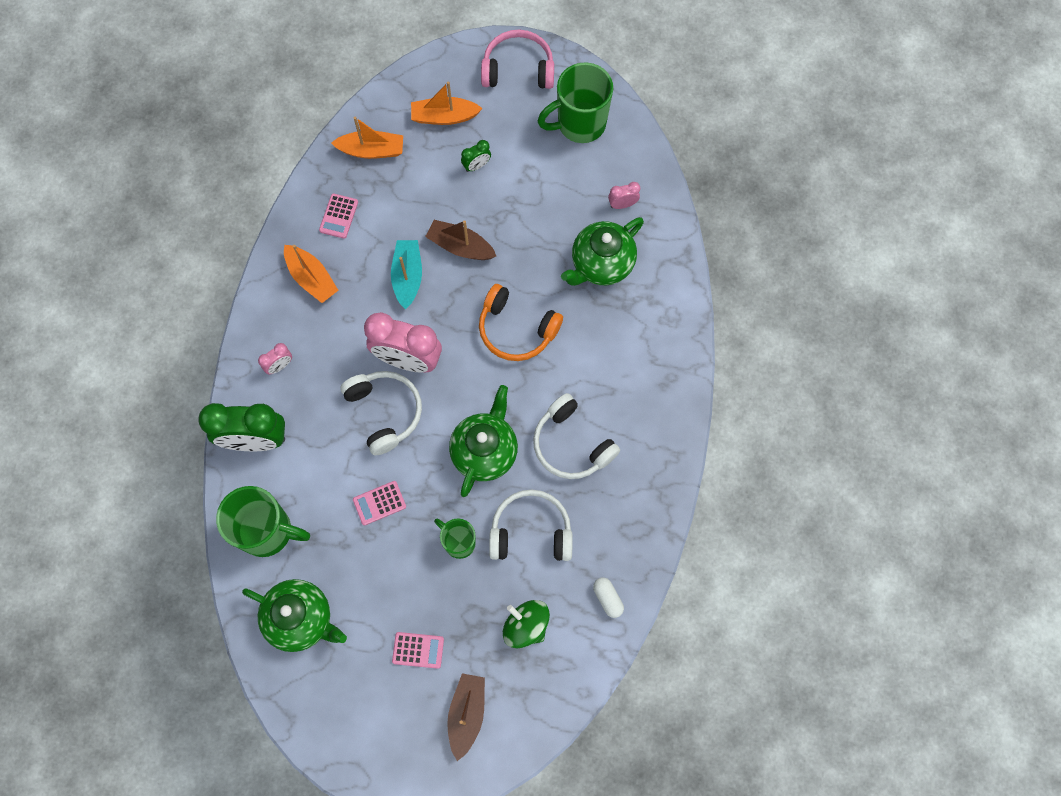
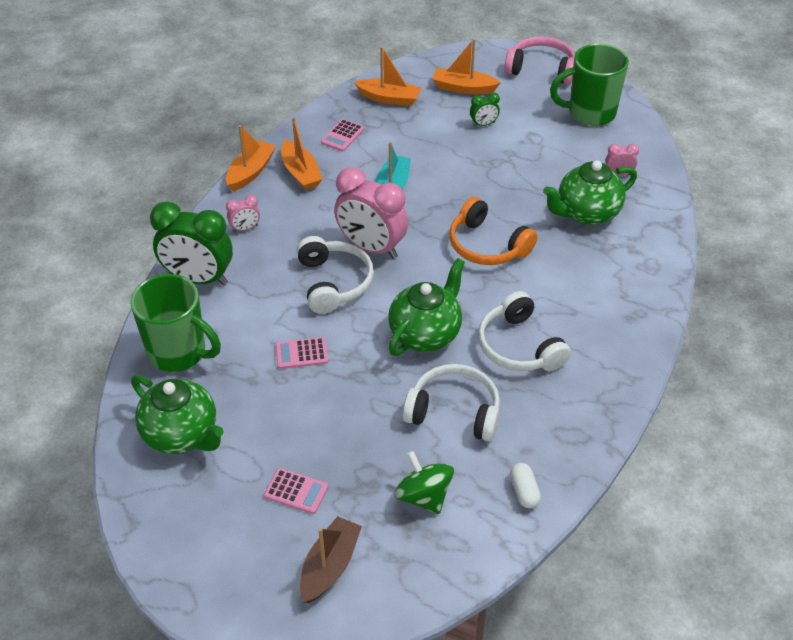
camera: 15 degrees right, 25 degrees down
(261, 289) = (250, 172): none -> orange boat
(458, 542) = (373, 404): green mug -> none
(460, 246) = (450, 176): brown boat -> none

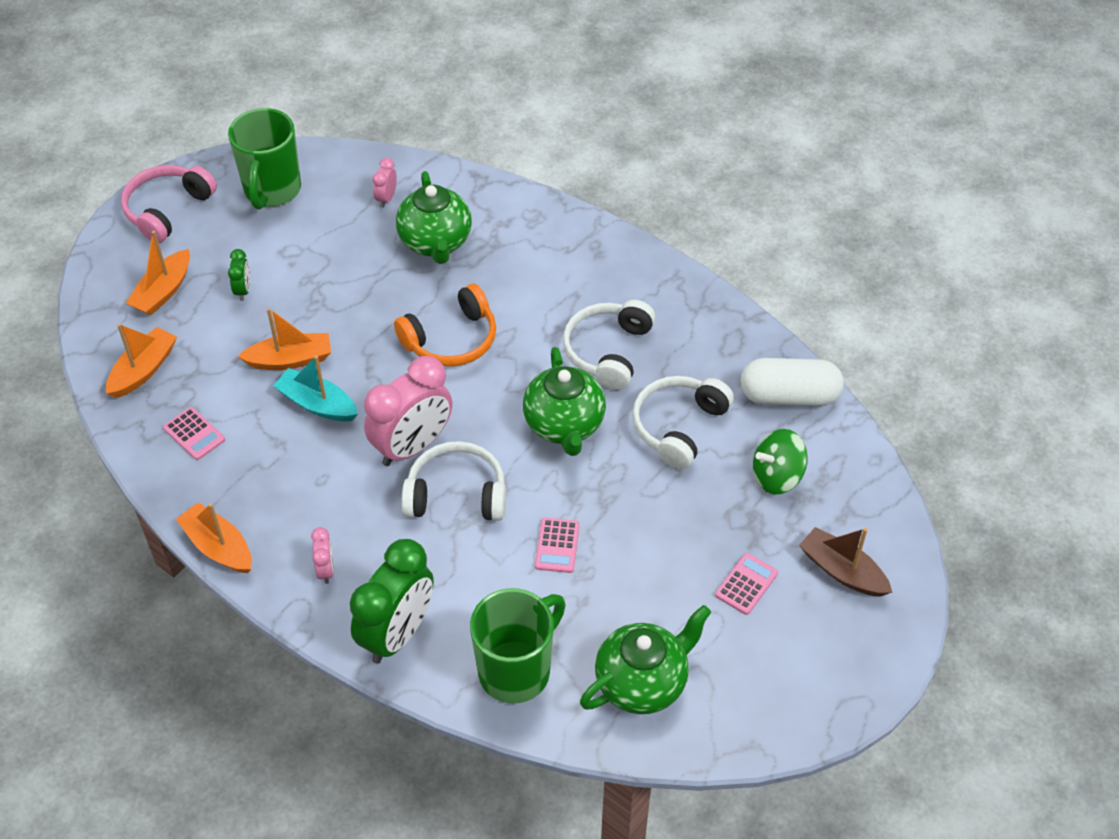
camera: 75 degrees left, 5 degrees up
(301, 173) = (246, 492): orange boat -> orange boat (290, 360)
(426, 333) = (564, 425): green teapot -> green teapot turned 150 degrees counterclockwise
(519, 346) = (608, 351): white headphones -> white headphones turned 120 degrees clockwise
(524, 491) = (789, 396): white capsule -> white capsule, size x2.06

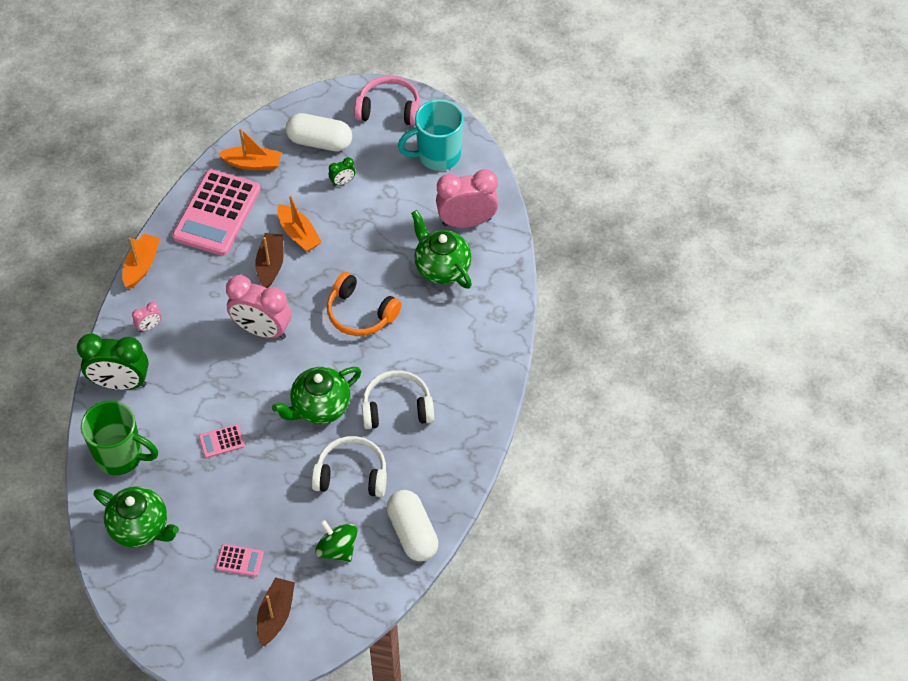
camera: 65 degrees right, 5 degrees up
(163, 291) = (319, 142): orange boat -> white capsule
(194, 434) = (217, 213): pink calculator -> pink calculator, size x2.38
(272, 191) = (437, 156): green mug -> turquoise mug
(317, 404) = (270, 265): turquoise boat -> brown boat
(386, 198) = (466, 221): pink clock -> pink clock, size x2.25
(436, 243) = (441, 267): green teapot -> green teapot turned 90 degrees clockwise
(456, 494) = (236, 370): white headphones -> none

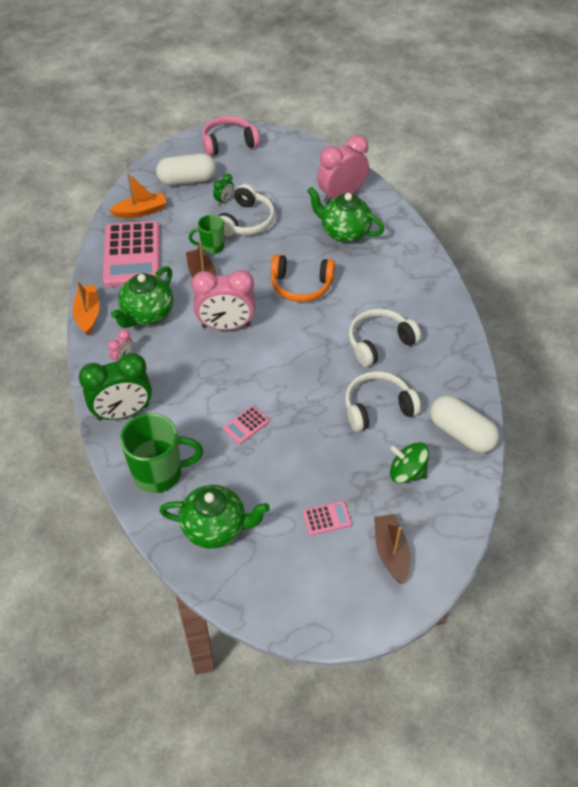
camera: 25 degrees left, 5 degrees down
(298, 234) = (211, 247): orange boat -> green mug
(320, 407) = (315, 366): green teapot -> green teapot (147, 314)
(350, 216) = (246, 221): none -> white headphones
(437, 156) = (287, 161): turquoise mug -> none

